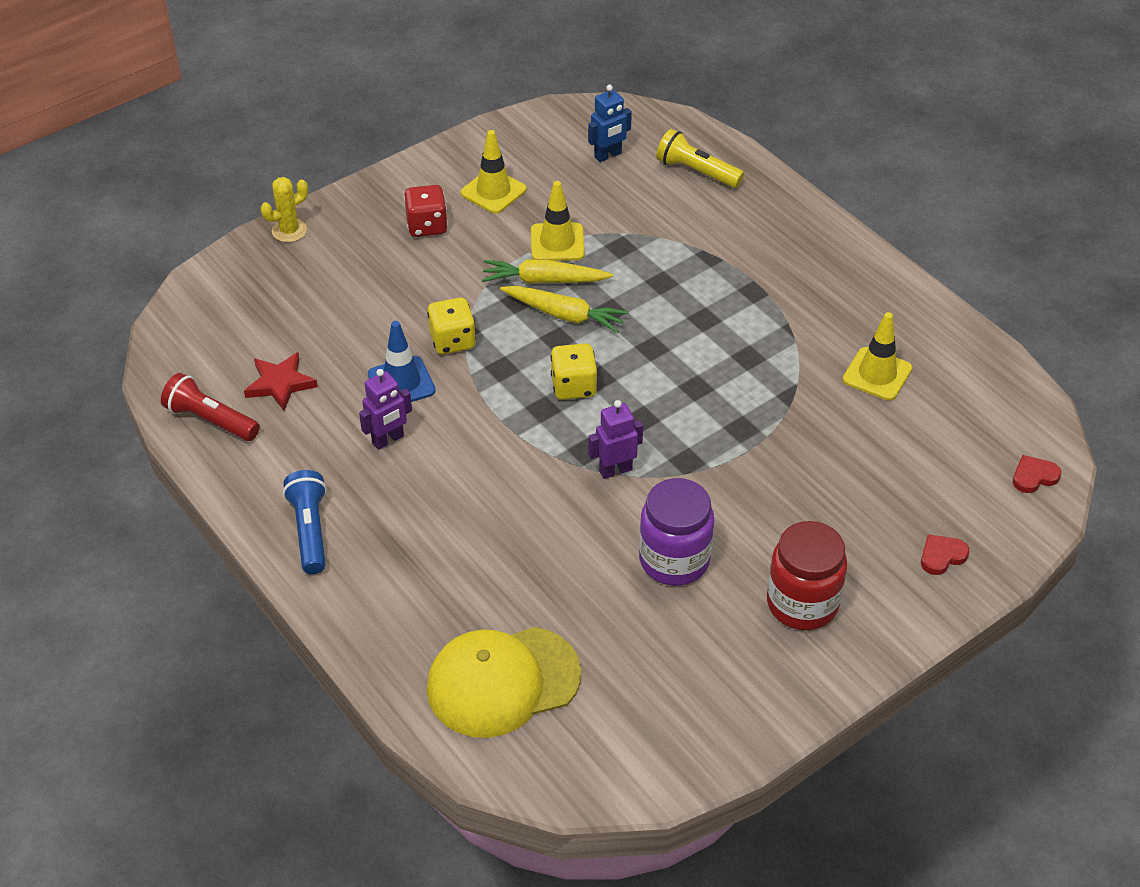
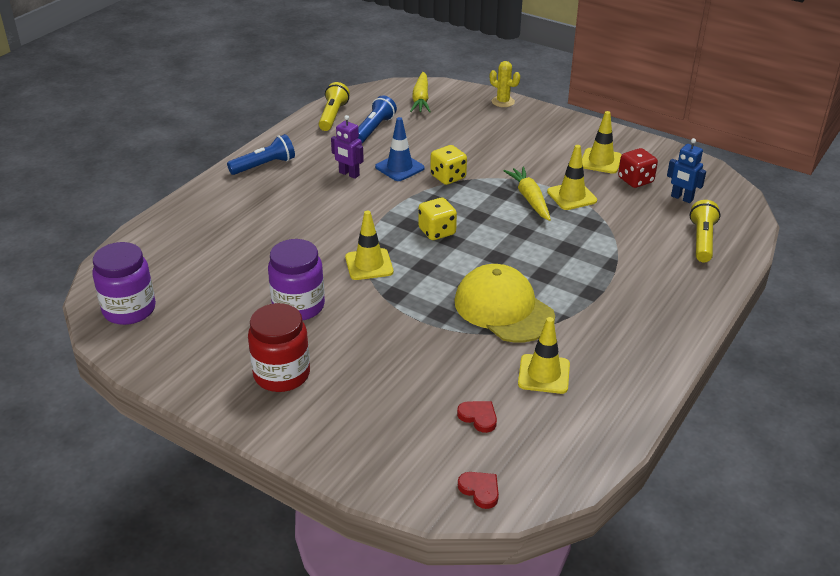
camera: 70 degrees right, 10 degrees down
(211, 420) = (333, 116): red flashlight -> yellow flashlight
(280, 384) = (374, 129): red star -> blue flashlight
(427, 226) = (546, 145): red dice -> red dice (635, 180)
(503, 681) = (171, 257): yellow cap -> yellow cap (503, 309)
(565, 315) = (502, 214): yellow carrot -> yellow carrot (421, 99)
(608, 748) = (129, 310): none -> purple jar
(615, 470) = (369, 264): purple robot -> yellow traffic cone
(942, 556) = (361, 444): red heart -> red heart (478, 417)

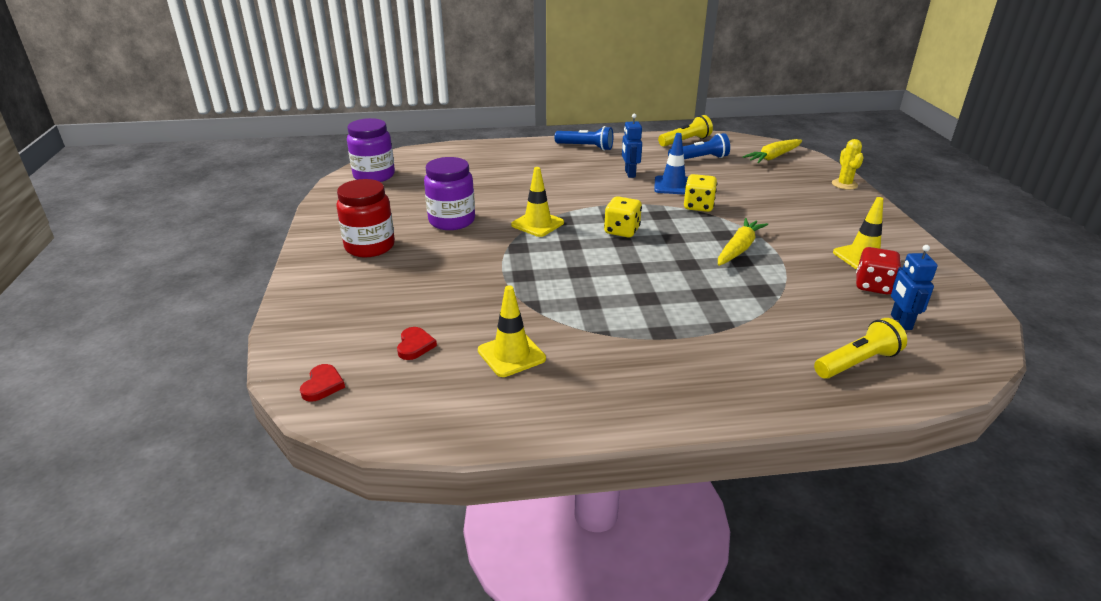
camera: 50 degrees right, 5 degrees down
(349, 174) = (629, 174): purple robot -> blue robot
(503, 309) = (571, 299): yellow cap -> none
(571, 196) = (782, 265): yellow traffic cone -> none

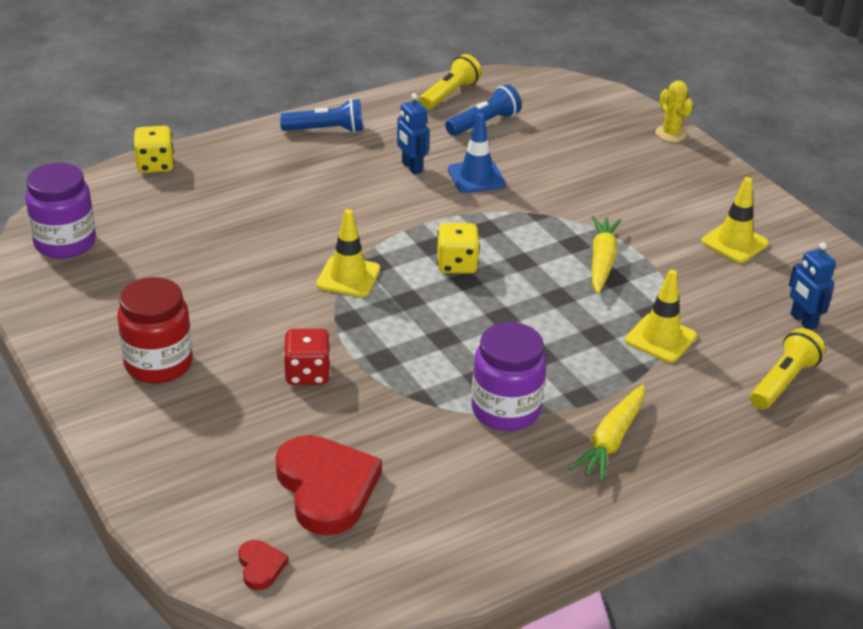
camera: 25 degrees left, 5 degrees up
(415, 346) = (326, 488): red heart -> red heart, size x2.24
(452, 221) = (235, 297): purple jar -> purple jar (505, 410)
(511, 355) = (441, 469): yellow traffic cone -> yellow traffic cone (660, 338)
(698, 206) = (524, 205): yellow dice -> yellow dice (155, 165)
(773, 157) = (570, 103): yellow carrot -> yellow carrot (611, 441)
(873, 286) = (759, 280): red dice -> red dice (307, 374)

